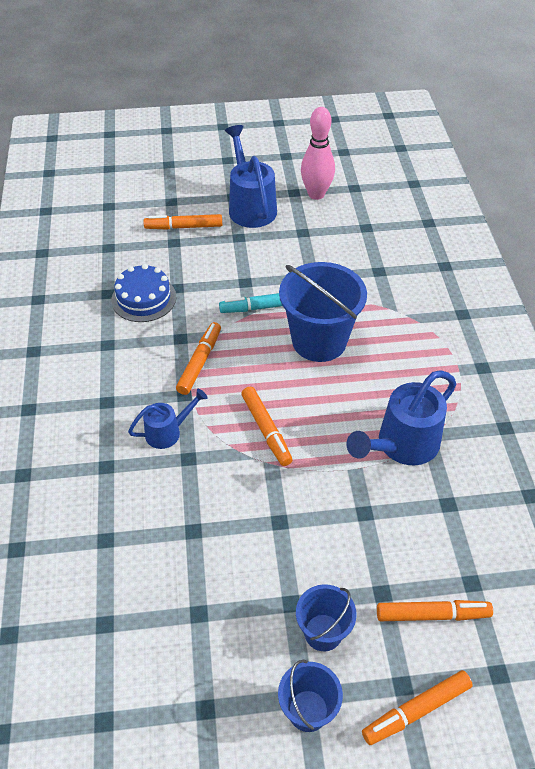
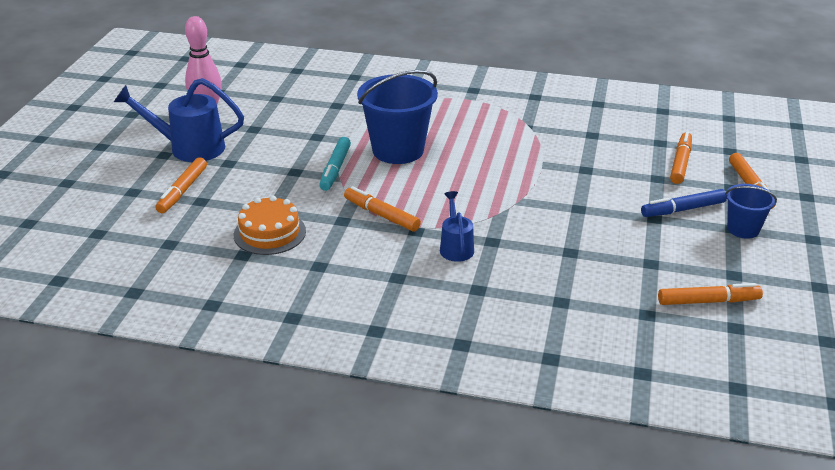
camera: 70 degrees left, 15 degrees down
(144, 298) = (269, 233): blue cake -> orange cake
(266, 430) = (482, 196): orange marker -> orange marker (708, 301)
(323, 632) = (683, 209): blue bucket -> blue marker
(401, 445) = (530, 140): blue watering can -> none

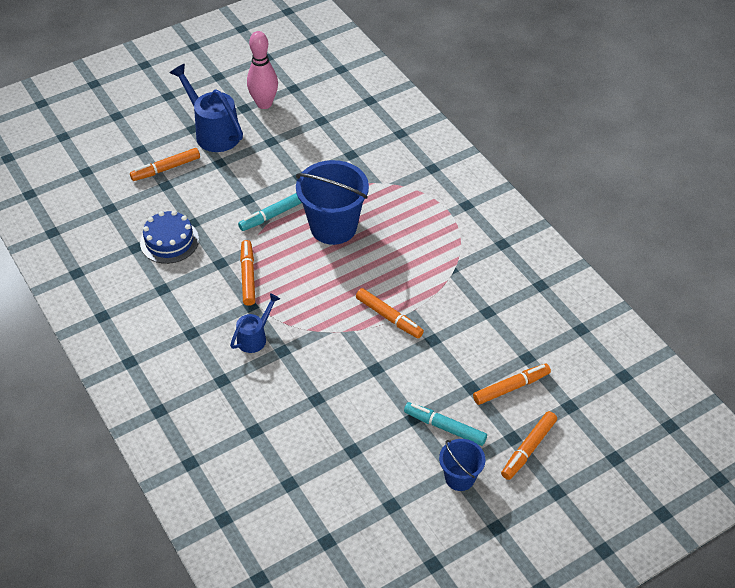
camera: 45 degrees right, 15 degrees up
(269, 233) = (169, 241): orange cake -> blue cake
(683, 209) = (444, 427): blue marker -> turquoise marker
(708, 301) = (341, 508): orange marker -> orange marker (389, 317)

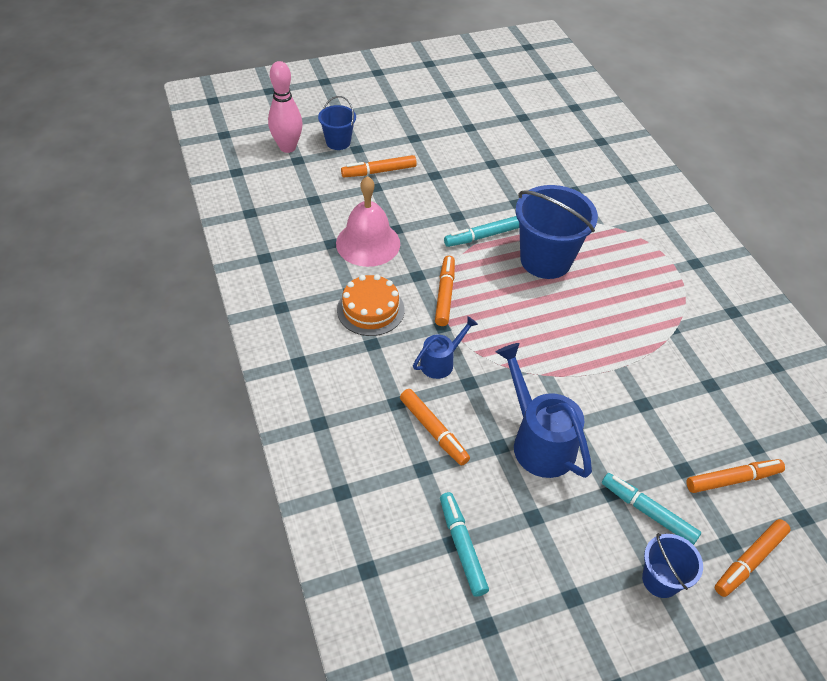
camera: 10 degrees right, 0 degrees up
(121, 146) = (338, 142): none -> blue bucket
(169, 241) = (368, 243): blue cake -> pink bell
(184, 302) = (370, 309): none -> orange cake
(213, 132) = (434, 145): blue watering can -> blue watering can (538, 441)
(264, 104) = (490, 127): pink bowling pin -> pink bowling pin (287, 147)
(297, 485) = (462, 546): none -> turquoise marker
(389, 317) = (595, 369): orange marker -> orange marker (433, 430)

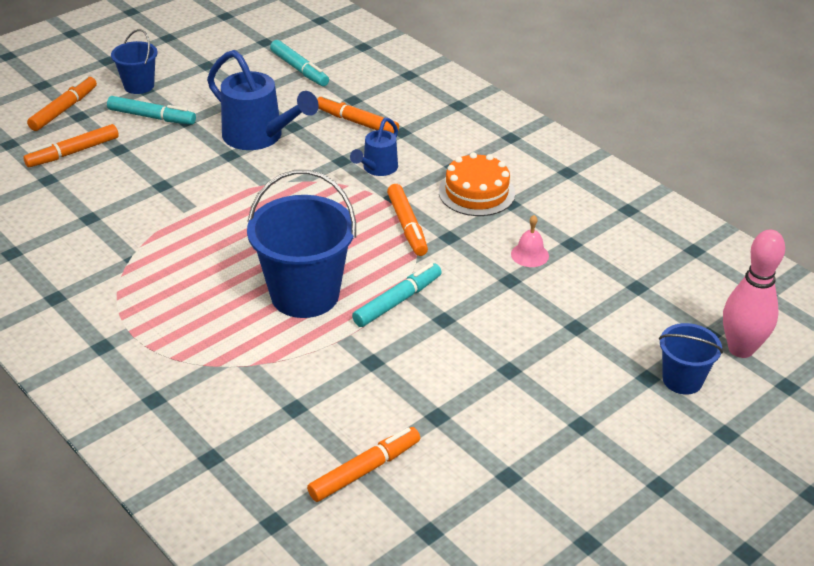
camera: 160 degrees right, 10 degrees down
(368, 243) = (529, 255): pink bell -> pink bell, size x0.46
(379, 171) = (588, 350): orange marker -> orange marker (364, 470)

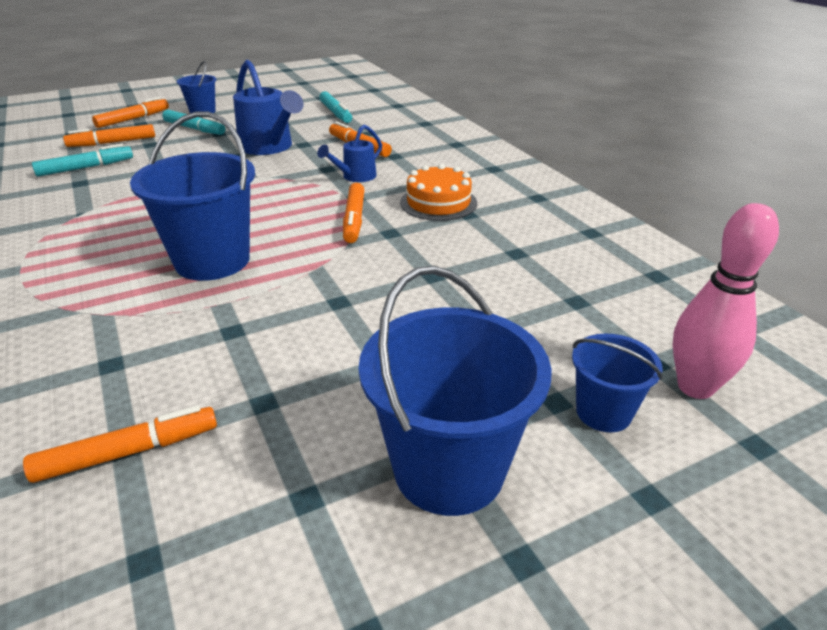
camera: 15 degrees right, 5 degrees down
(397, 301) = (301, 278): turquoise marker -> turquoise marker (86, 168)
(529, 255) = (466, 257): pink bell -> none
(592, 439) = (449, 469): none -> blue bucket

